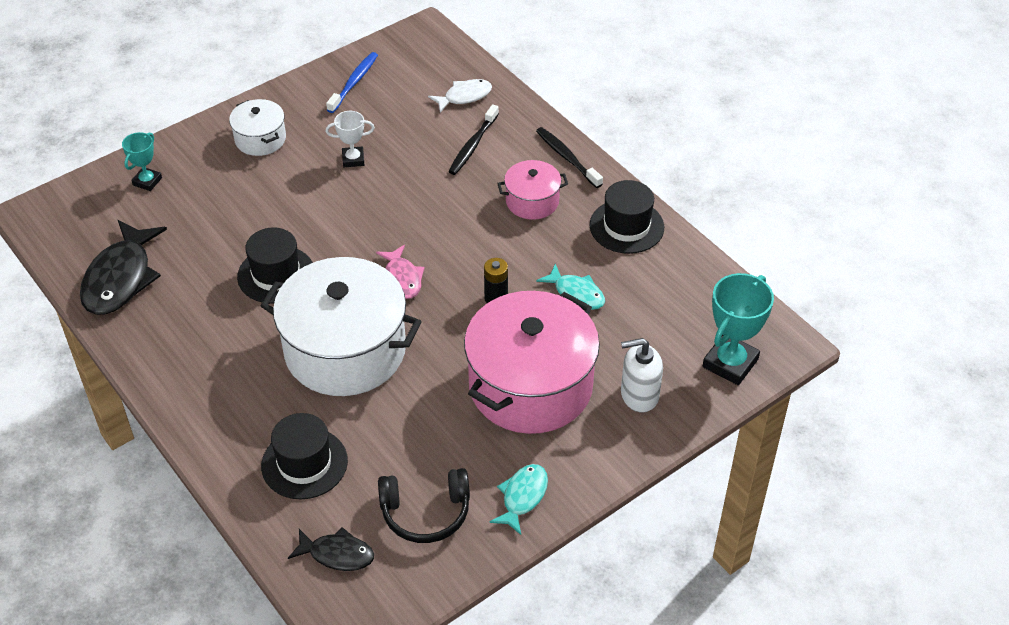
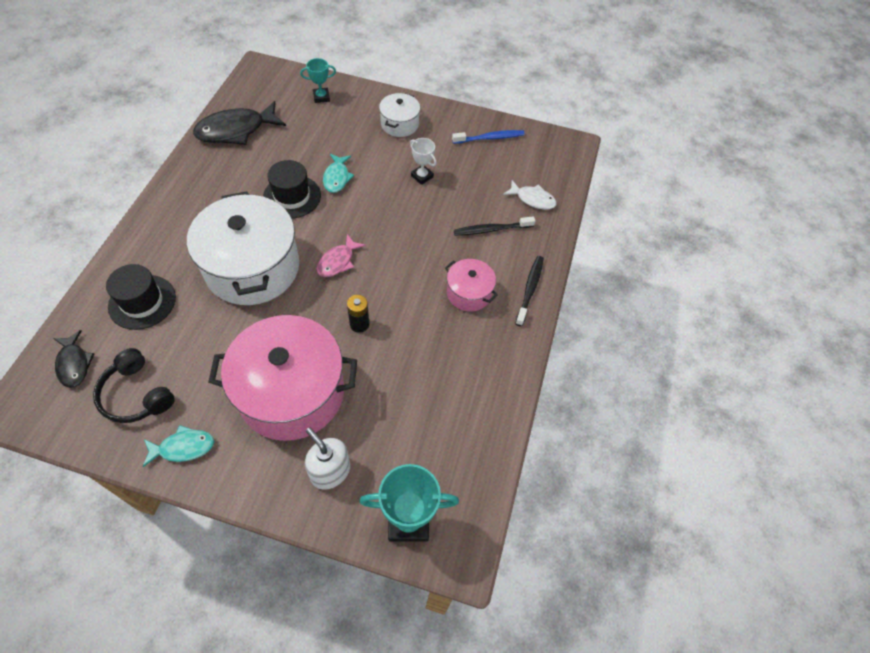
camera: 50 degrees right, 10 degrees up
(576, 293) = (401, 371): turquoise fish -> turquoise fish (337, 177)
(626, 226) = (494, 366): black hat -> none

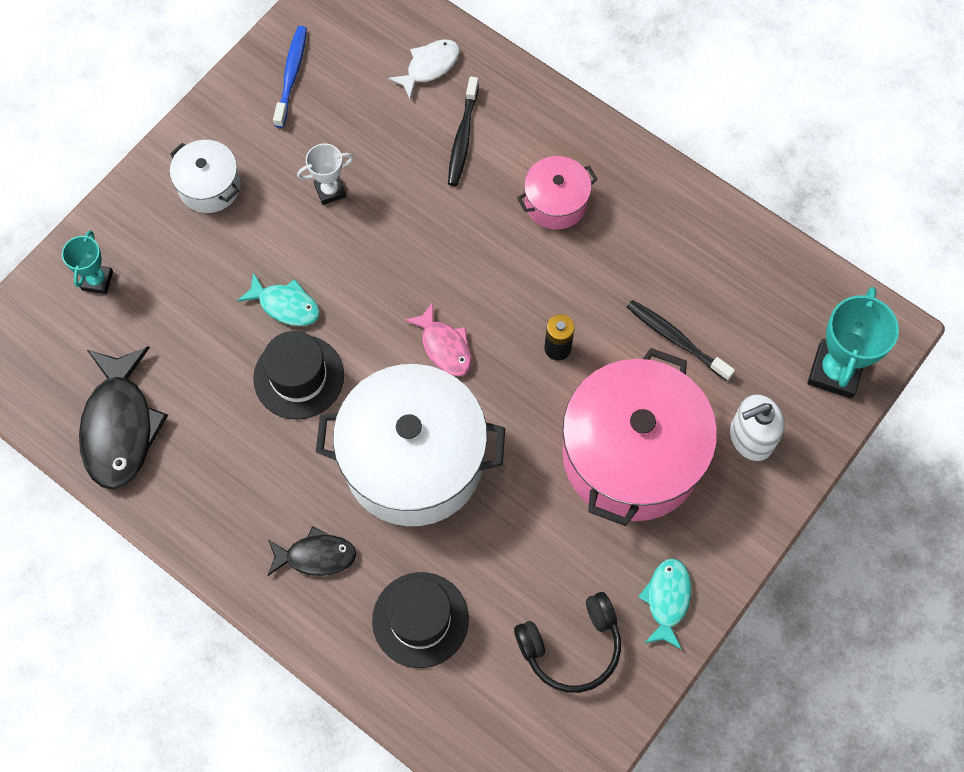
camera: 65 degrees left, 10 degrees up
(74, 364) = (495, 723): black fish -> black fish (316, 556)
(530, 289) = (576, 130): black toothbrush -> black toothbrush (676, 339)

